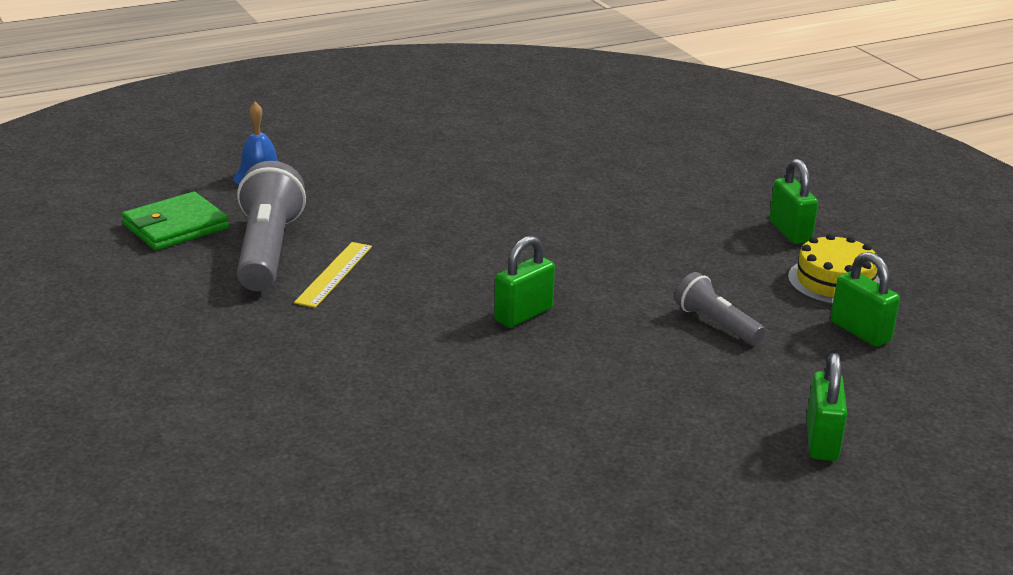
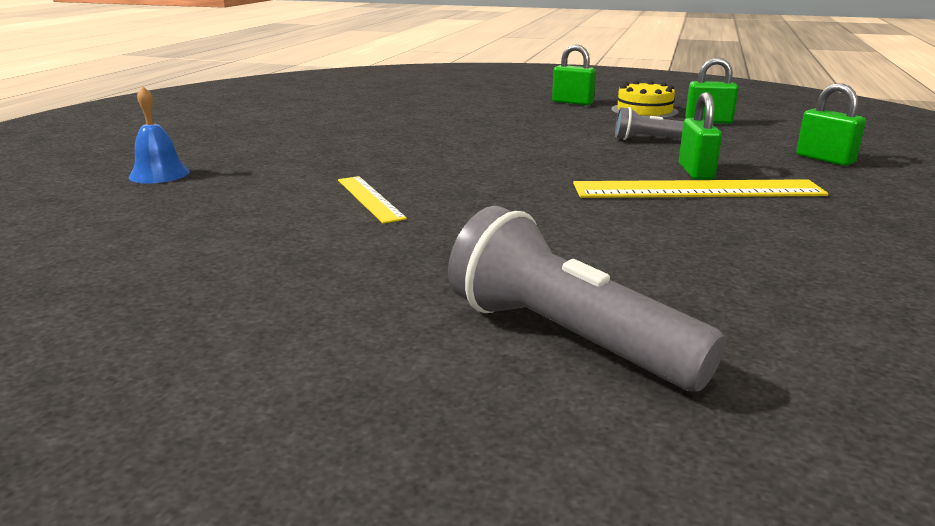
camera: 45 degrees left, 5 degrees down
(176, 226) = (144, 222): green wallet -> none
(267, 251) = (277, 206): grey flashlight -> grey flashlight (566, 338)
(523, 314) = (550, 171): green padlock -> green padlock (695, 172)
(586, 401) = (697, 190): none -> yellow ruler

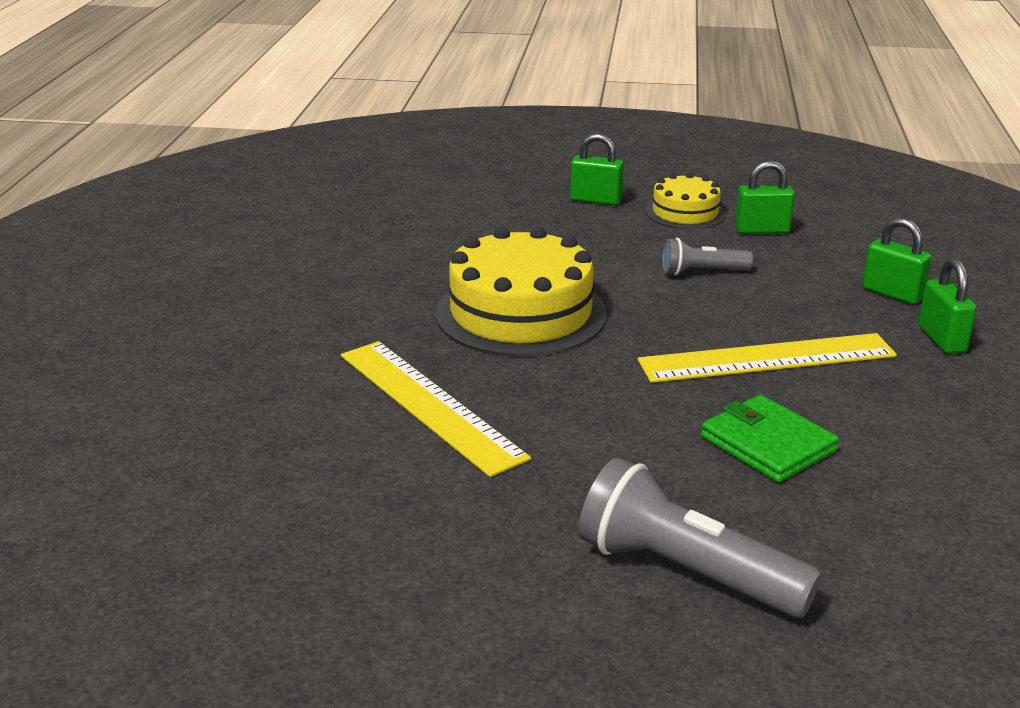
camera: 10 degrees left, 5 degrees up
(159, 174) = (165, 384): blue bell -> none
(370, 198) = (430, 404): yellow ruler -> yellow ruler, size x1.82
(481, 153) = (521, 313): none -> yellow cake
(686, 245) = (767, 444): none -> green wallet
(695, 172) = (761, 328): green padlock -> green padlock (941, 339)

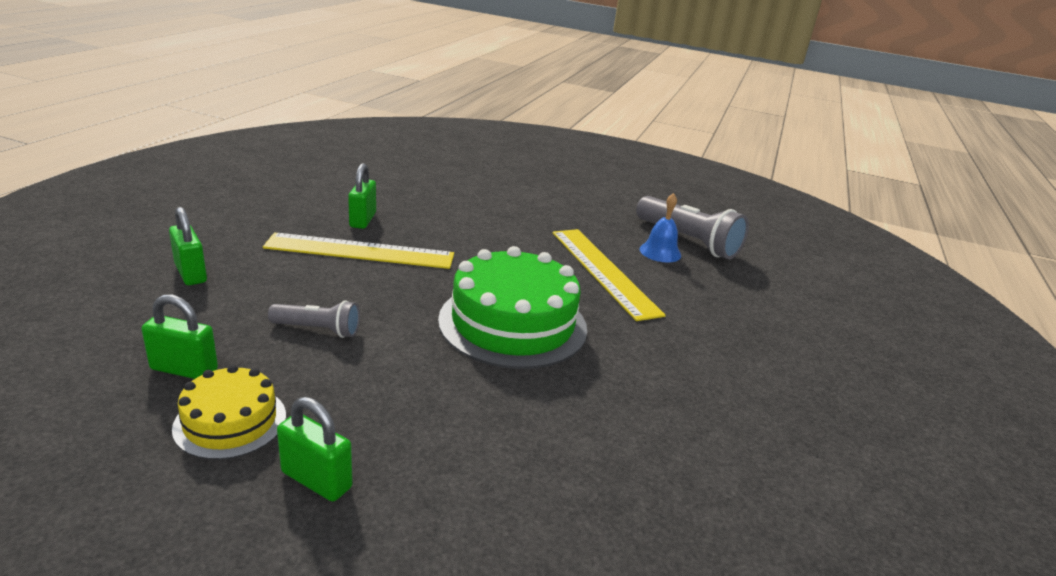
camera: 170 degrees left, 0 degrees up
(337, 465) = (660, 252): none -> blue bell
(521, 313) = (513, 323): yellow cake -> green cake
(685, 572) = (505, 186): grey flashlight -> grey flashlight (688, 241)
(767, 444) = (418, 213): green wallet -> none
(941, 339) = (223, 237): green padlock -> green padlock (363, 220)

